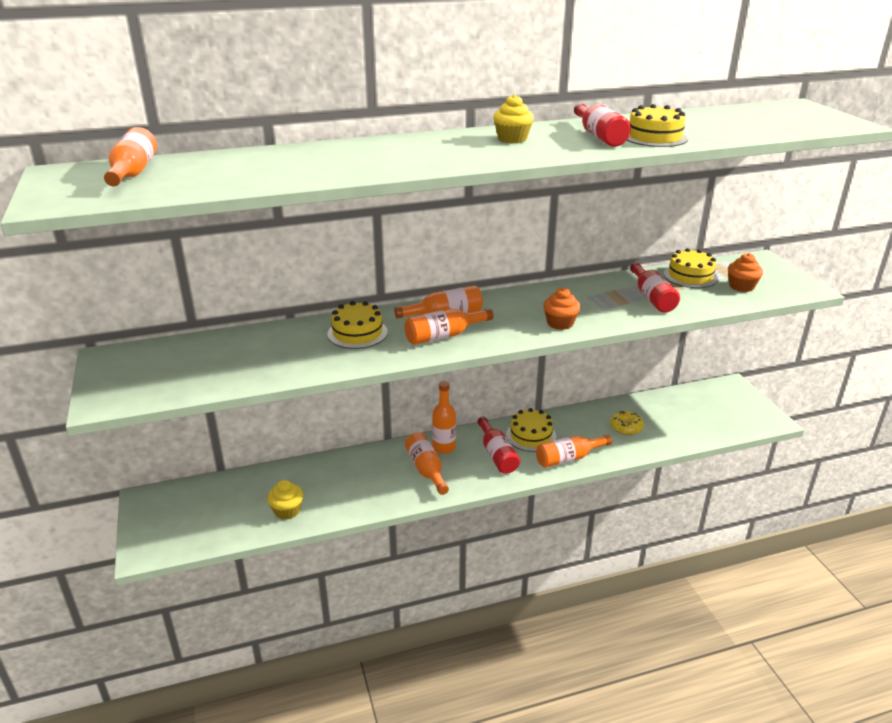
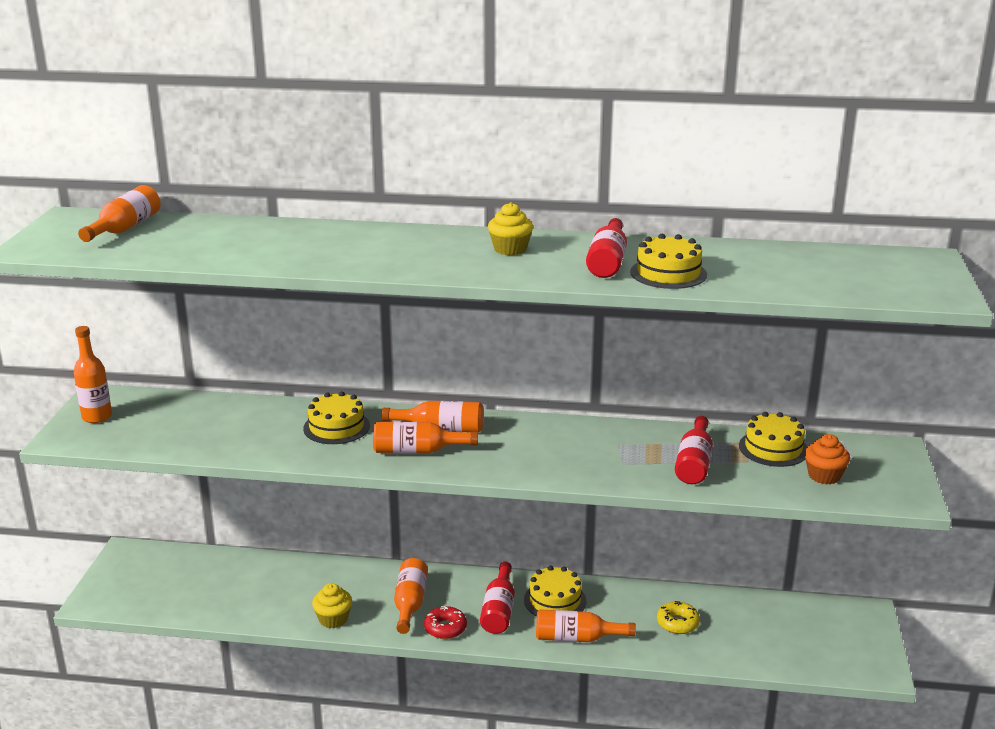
camera: 25 degrees right, 5 degrees down
(287, 511) = (242, 603): yellow cupcake -> yellow cupcake (333, 619)
(444, 447) = (447, 585): orange bottle -> orange bottle (97, 417)
(469, 480) = (445, 628): none -> red donut
(560, 323) = (554, 467): orange cupcake -> none

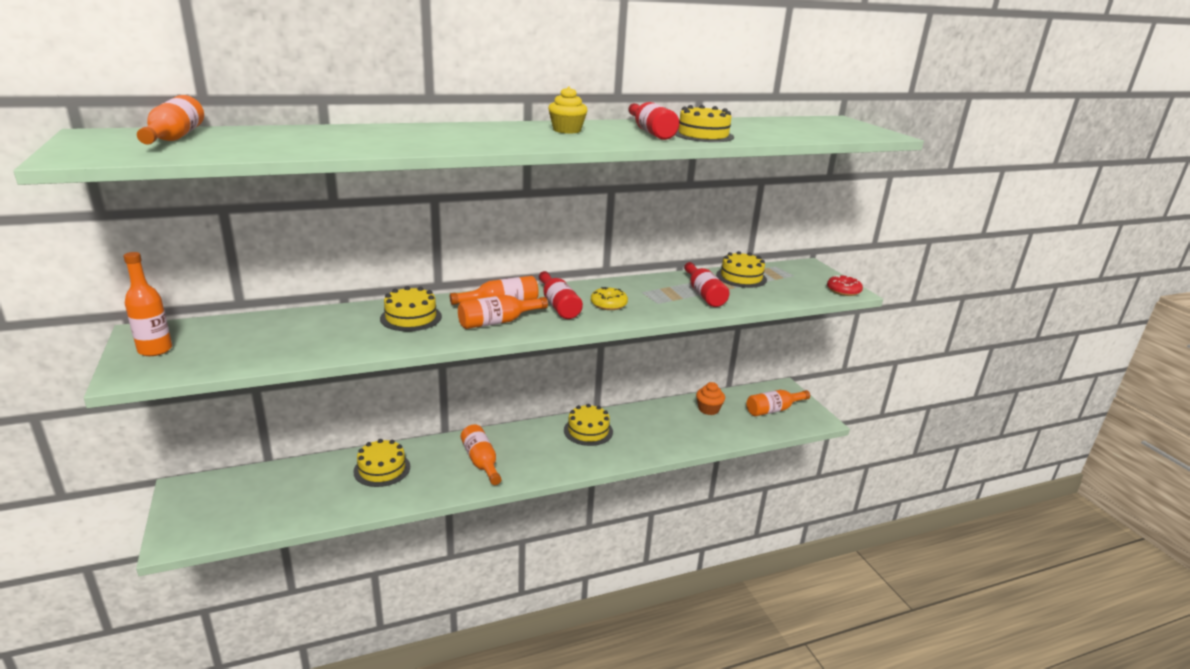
camera: 30 degrees left, 0 degrees up
(307, 583) = (382, 469): none -> yellow cake
(333, 619) = (425, 491): yellow cupcake -> none
(445, 628) = (523, 472): red donut -> red donut (843, 291)
(499, 610) = (553, 448): red bottle -> red bottle (558, 305)
(577, 638) = (624, 452): orange bottle -> orange bottle (773, 410)
(677, 623) = (681, 424): yellow donut -> yellow donut (608, 304)
(824, 476) = (788, 287): orange cupcake -> orange cupcake (708, 409)

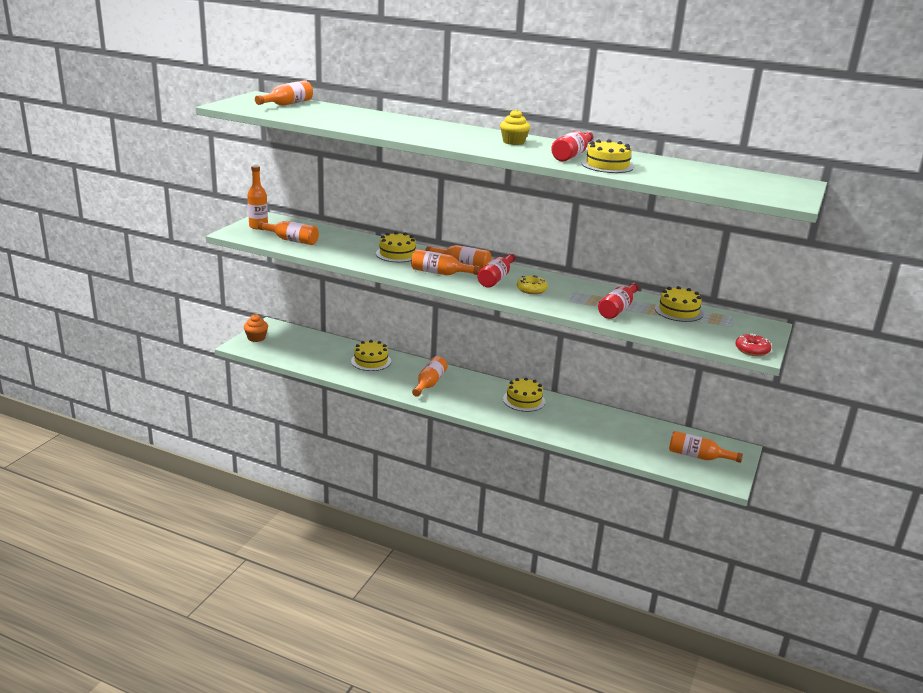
camera: 45 degrees right, 0 degrees up
(243, 351) = (291, 240): none -> orange bottle
(708, 409) = (640, 430): orange cupcake -> orange cupcake (256, 338)

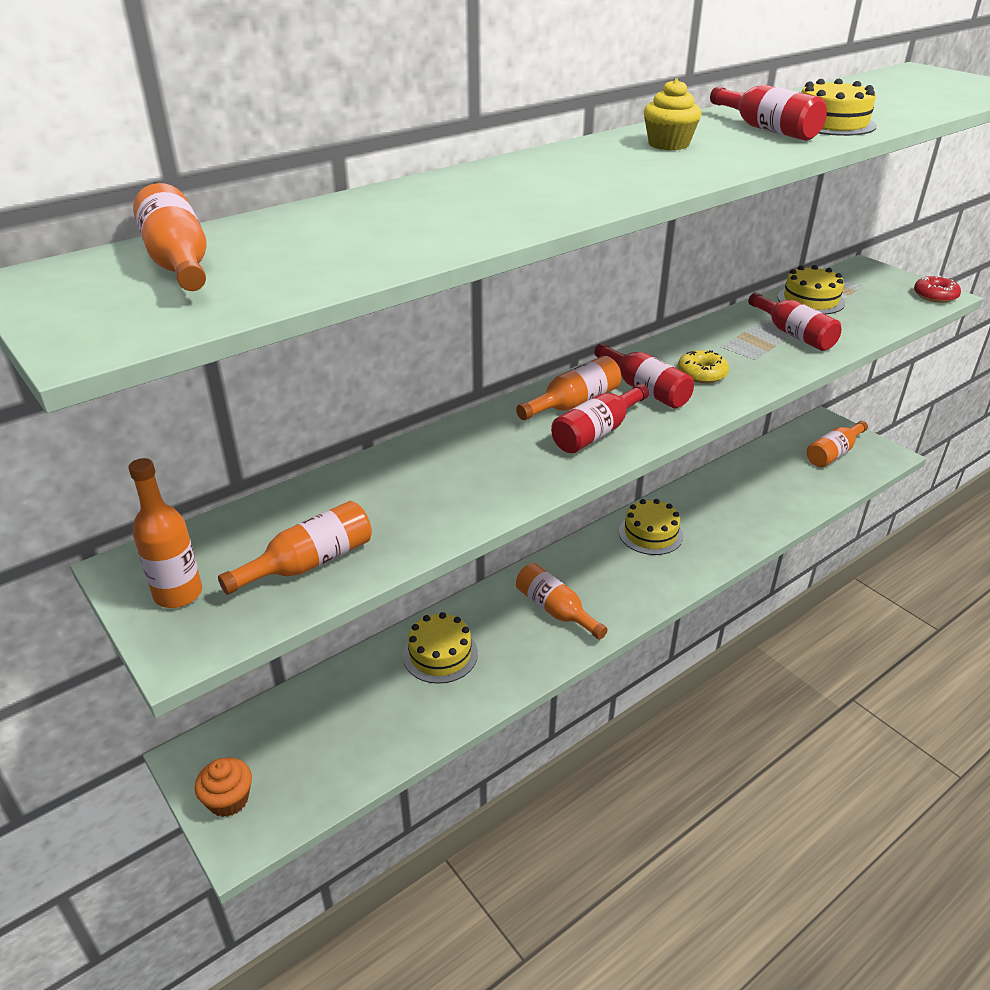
camera: 60 degrees left, 10 degrees up
(397, 254) = (481, 451): yellow cake -> none
(440, 273) = (596, 432): orange bottle -> red bottle

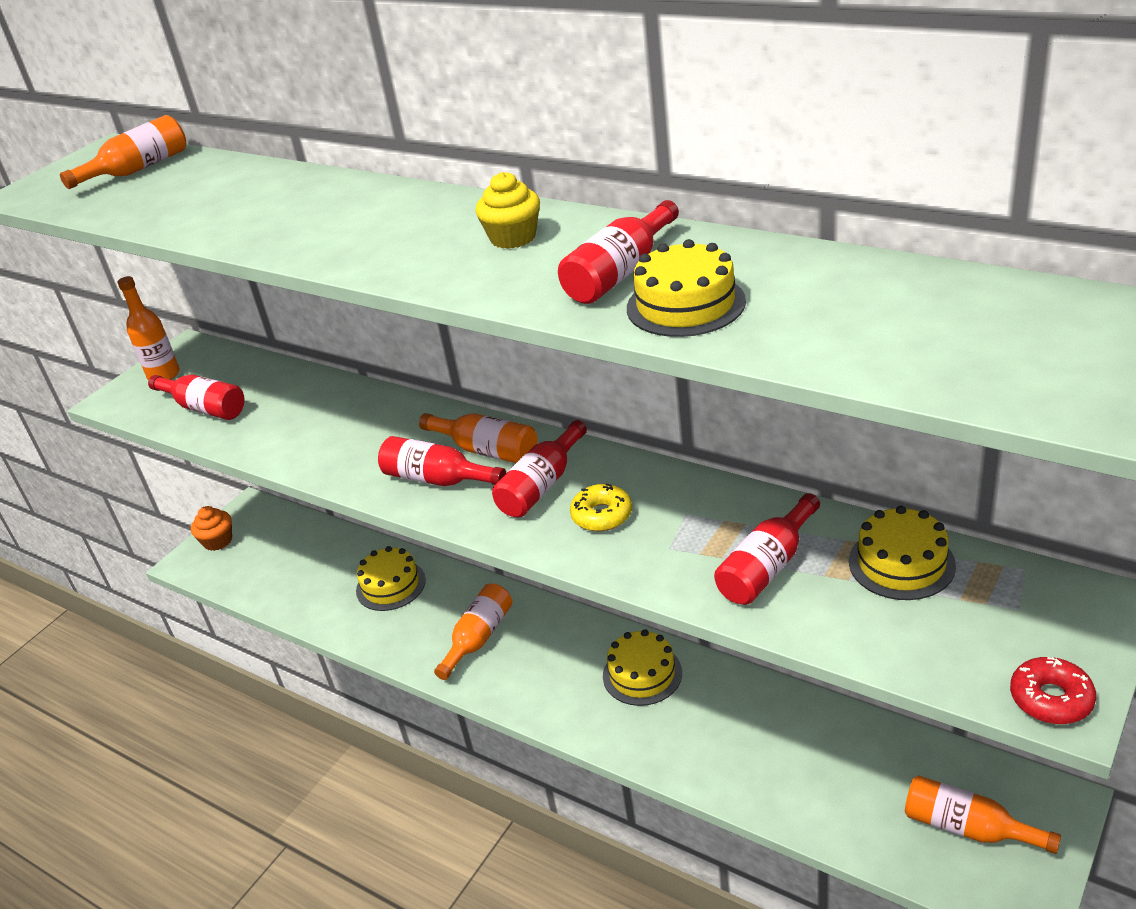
camera: 75 degrees right, 0 degrees up
(309, 563) = (204, 408): orange bottle -> red bottle

